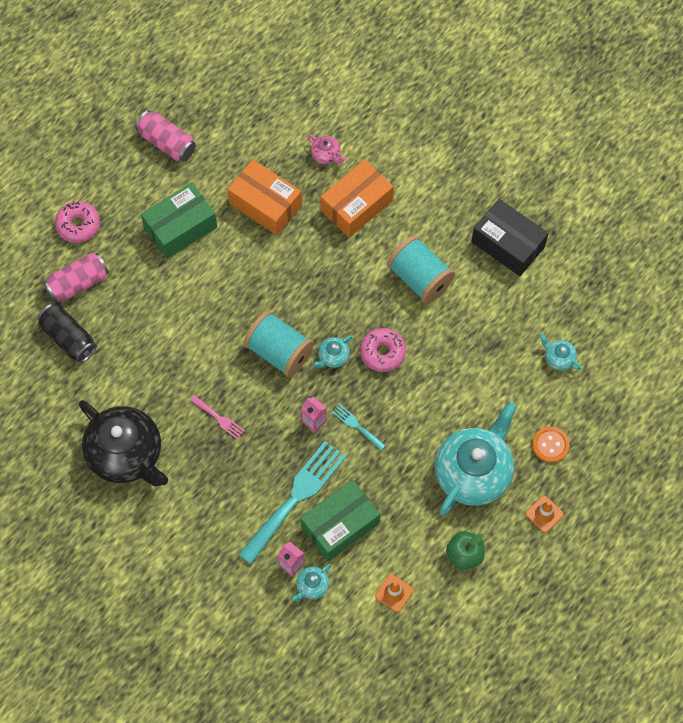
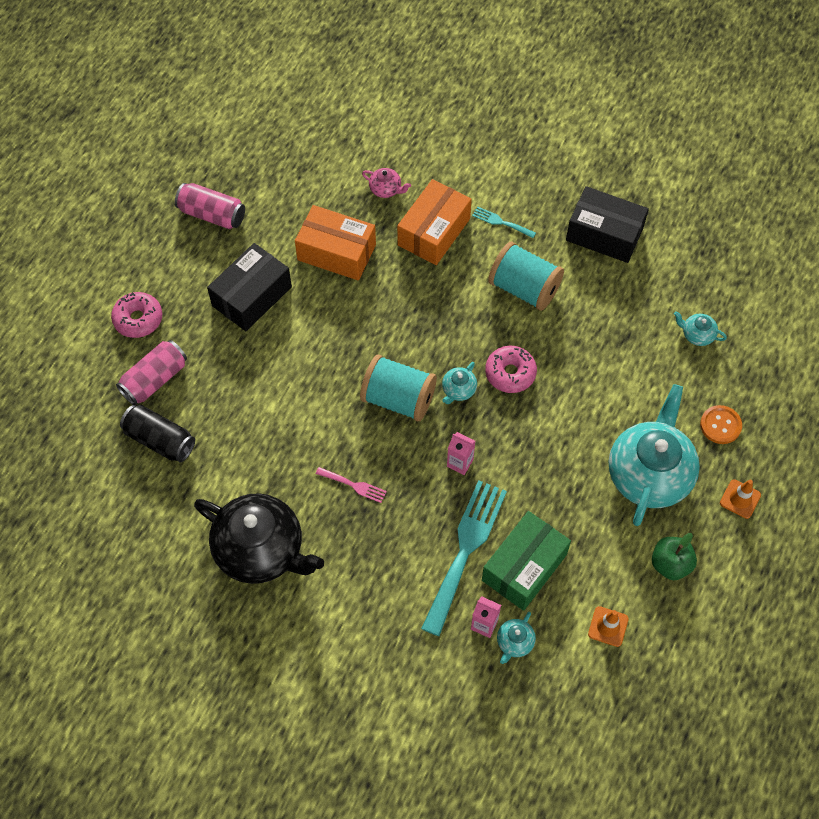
camera: 15 degrees left, 5 degrees down
(180, 228) = (252, 296): green box -> black box
(356, 426) = (507, 456): turquoise fork -> turquoise fork (501, 222)

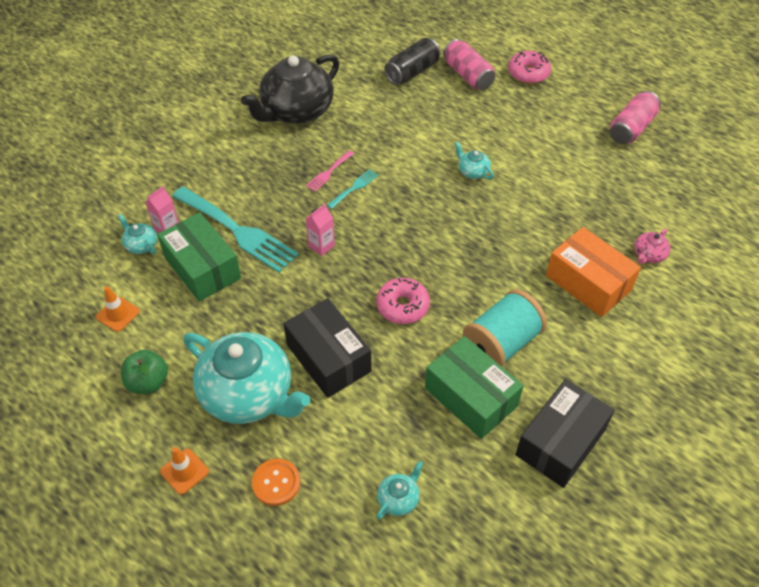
camera: 105 degrees right, 10 degrees down
(252, 296) = (536, 140): black box -> black box (328, 358)
(336, 252) = (575, 204): orange box -> none
(398, 399) = (401, 217): turquoise spool -> none
(458, 390) = (397, 261): turquoise teapot -> turquoise teapot (472, 171)
(501, 222) = (592, 344): turquoise fork -> turquoise fork (354, 188)
(586, 302) = (471, 397): none -> green box

